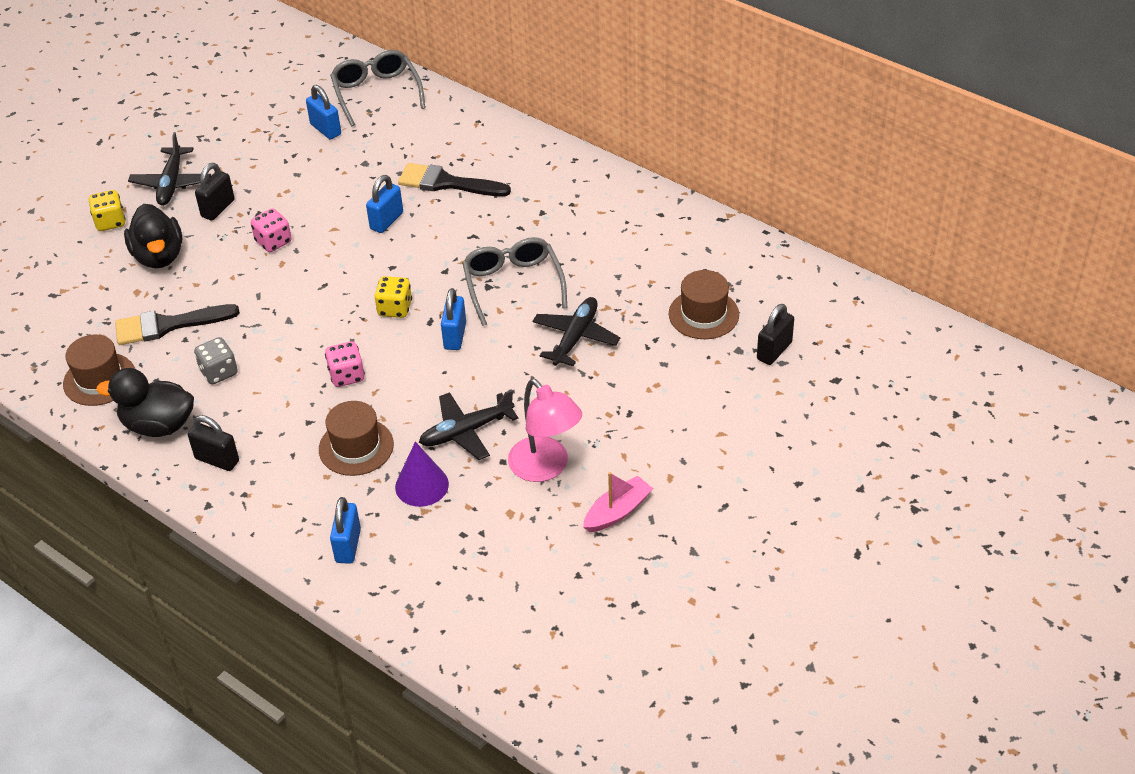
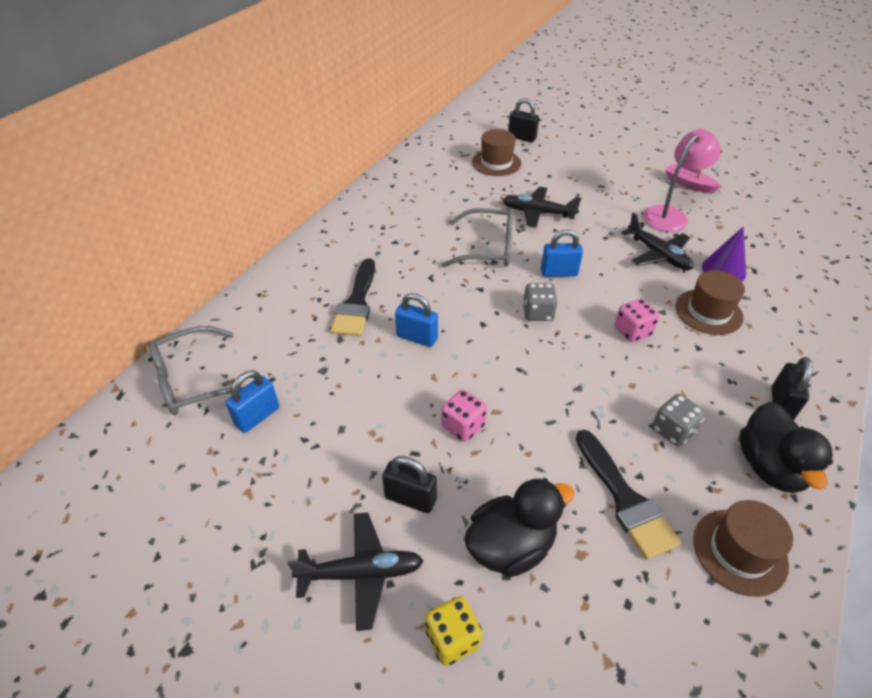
camera: 100 degrees left, 0 degrees up
(348, 546) = (807, 300): blue padlock -> none
(395, 308) = (537, 313): yellow dice -> grey dice
(513, 284) = (488, 248): grey glasses -> grey glasses turned 150 degrees counterclockwise

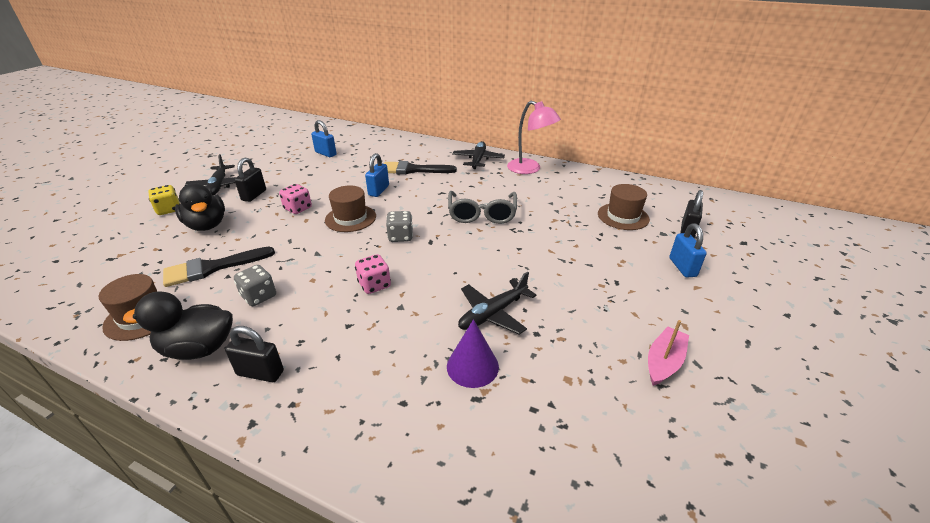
camera: 85 degrees right, 10 degrees down
(193, 381) = (354, 137): grey glasses -> none
(538, 213) = (544, 239): black plane -> black plane (478, 160)
(559, 272) = (453, 248): blue padlock -> blue padlock (682, 267)
(670, 215) = (577, 333): pink lamp -> pink lamp (530, 169)
(708, 312) = (398, 340): brown hat -> brown hat (350, 218)

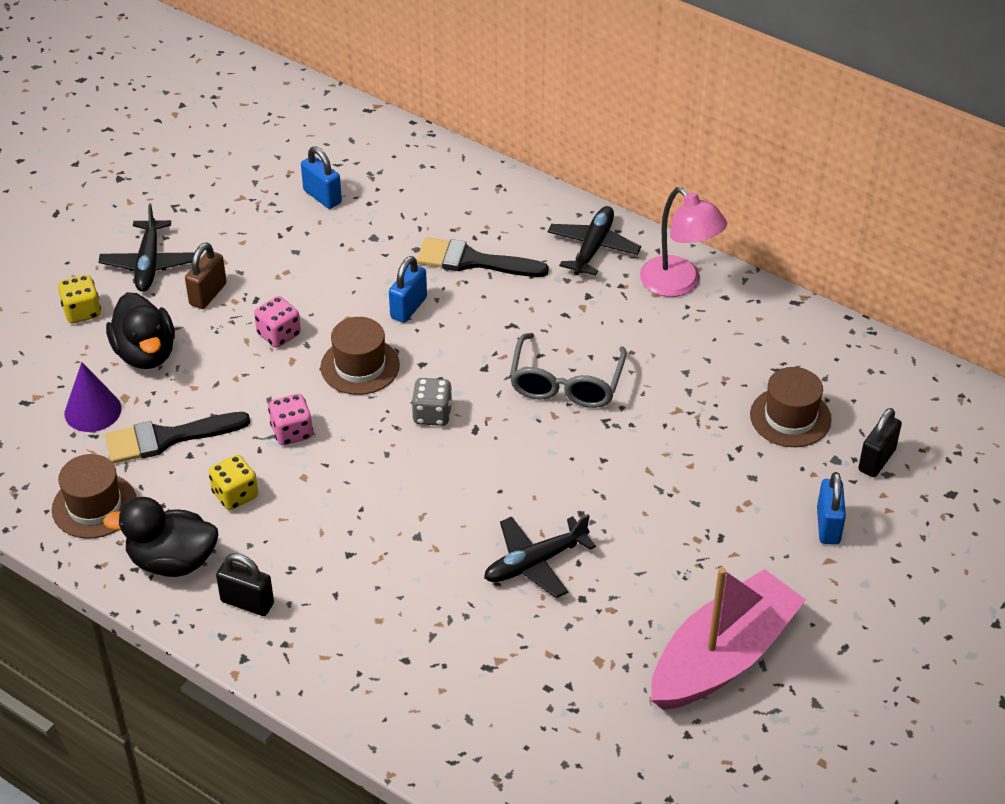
camera: 10 degrees right, 10 degrees up
(254, 195) = (208, 294): black padlock -> brown padlock
(259, 296) = (235, 495): grey dice -> yellow dice
(374, 285) = (386, 497): pink dice -> pink dice (292, 432)
(472, 366) = (492, 629): purple cone -> purple cone (93, 411)
(663, 362) = (722, 657): pink boat -> pink boat, size x2.06

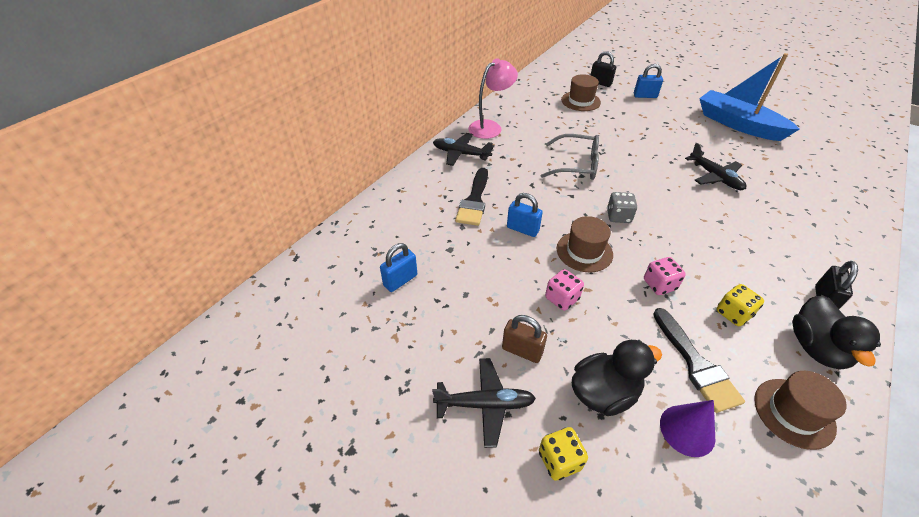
camera: 90 degrees left, 0 degrees up
(722, 657) = (738, 124): pink boat -> blue boat

